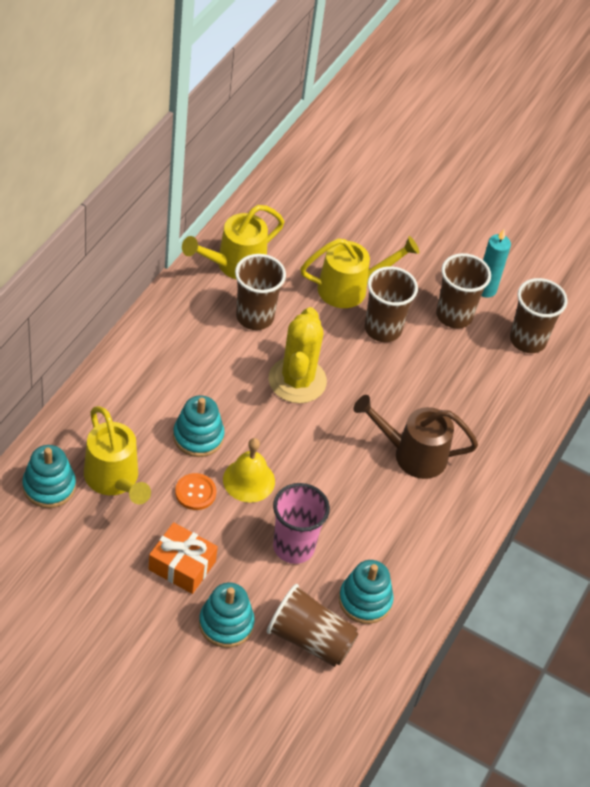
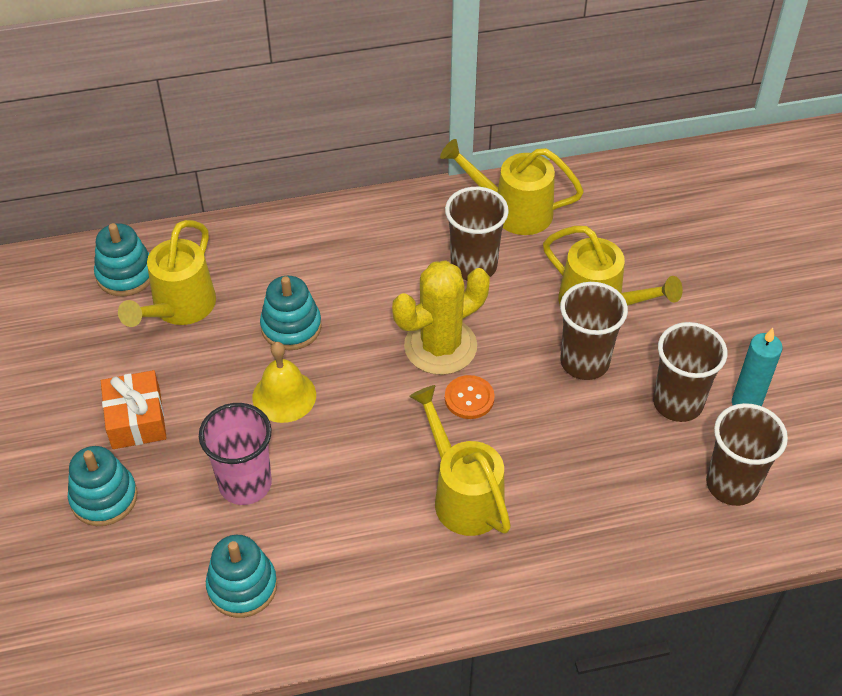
camera: 55 degrees right, 0 degrees up
(195, 492) = (227, 370): orange button -> orange button (469, 398)
(310, 639) = (150, 575): brown cup -> none
(412, 454) = (463, 495): brown watering can -> yellow watering can

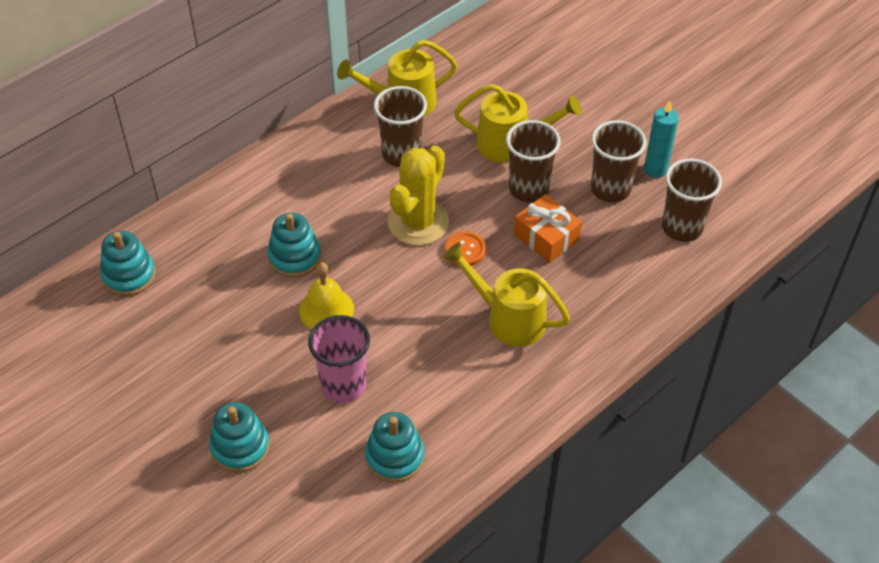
camera: 30 degrees left, 0 degrees up
(136, 419) = (222, 379): orange gift -> orange gift (546, 237)
(179, 309) = (194, 282): yellow watering can -> none

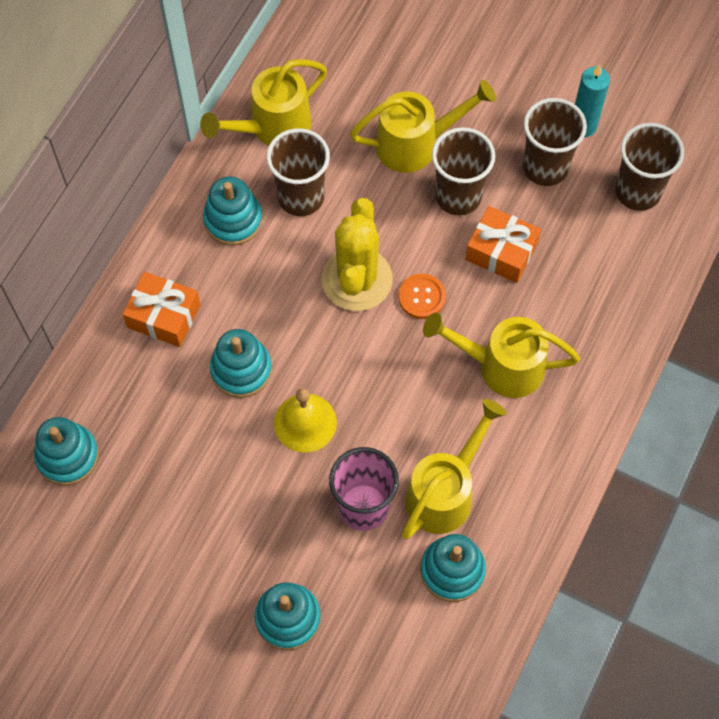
camera: 20 degrees left, 15 degrees up
(253, 203) = (164, 316): none -> orange gift
(340, 154) = (233, 220): none -> turquoise stacking toy
(417, 396) = (445, 492): none -> yellow watering can

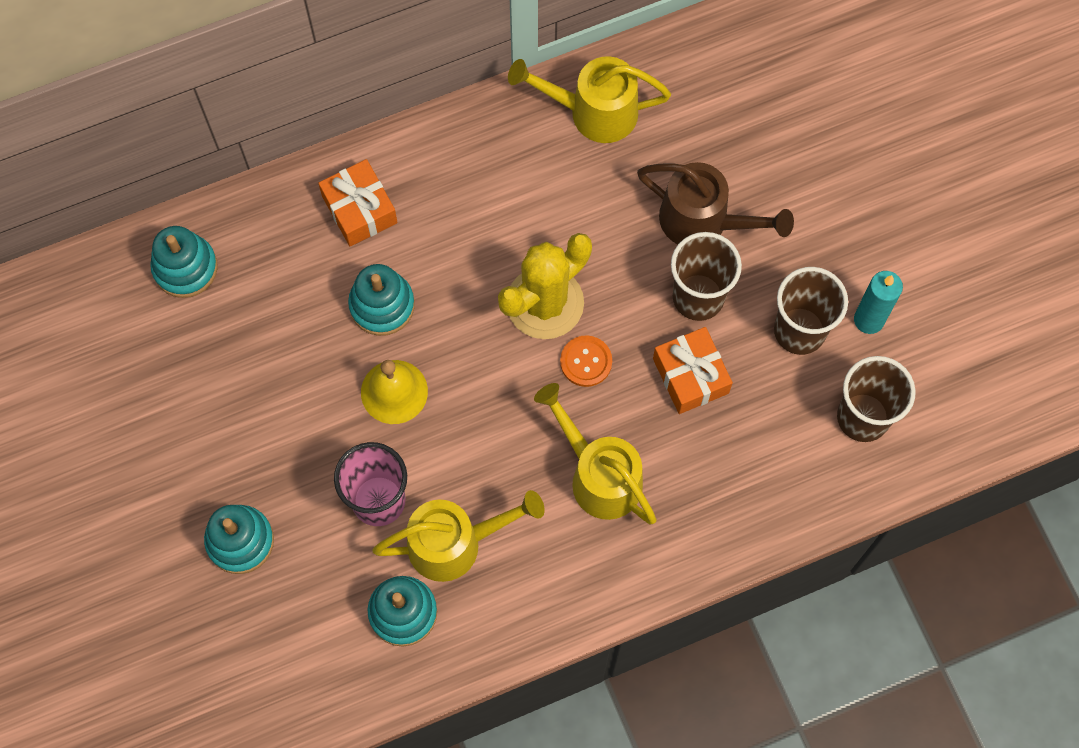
camera: 40 degrees right, 5 degrees up
(233, 220) = (488, 170): turquoise stacking toy -> none
(301, 197) = (562, 193): brown cup -> none
(416, 144) = (704, 222): yellow watering can -> brown watering can

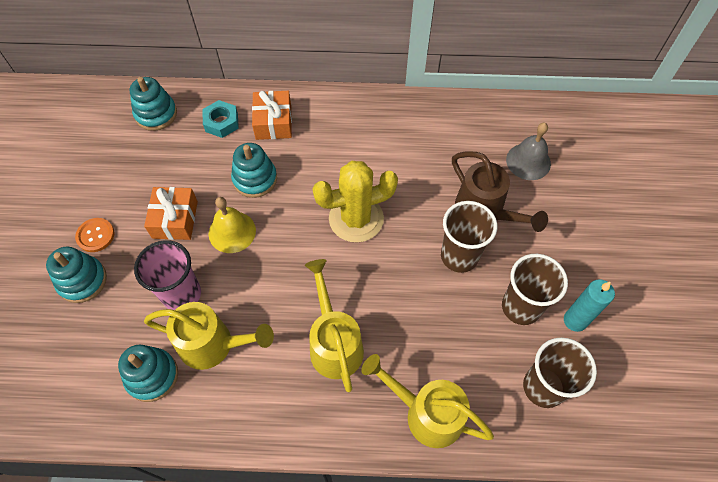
camera: 25 degrees right, 10 degrees down
(287, 241) = (221, 122): none -> turquoise nut
(586, 362) = (364, 265): orange button -> orange button (95, 235)
(592, 112) = (443, 123): yellow watering can -> yellow watering can (426, 413)
(690, 376) = (430, 304): orange gift -> orange gift (175, 219)
(730, 123) = (528, 161): none -> grey bell

